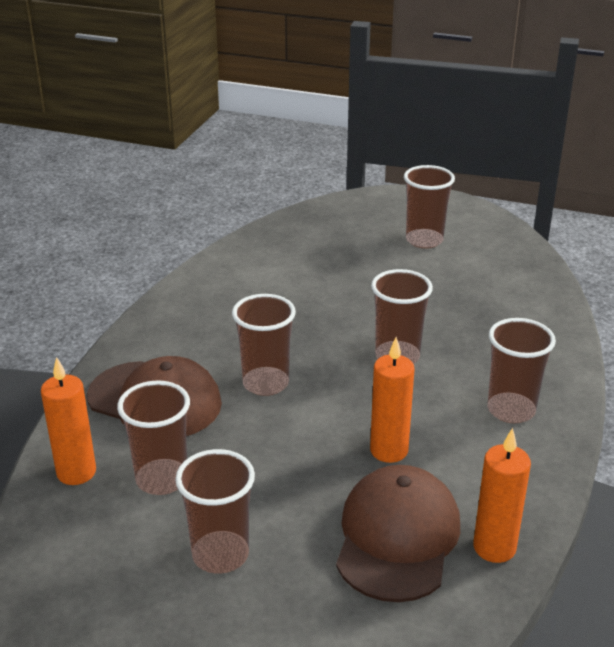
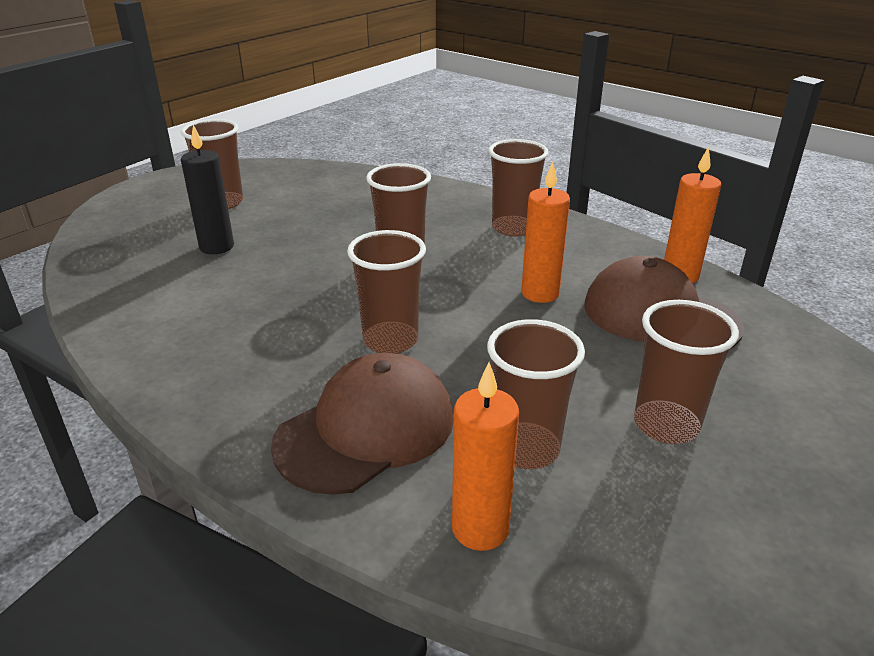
camera: 70 degrees left, 0 degrees up
(349, 263) = (217, 247): none -> black candle

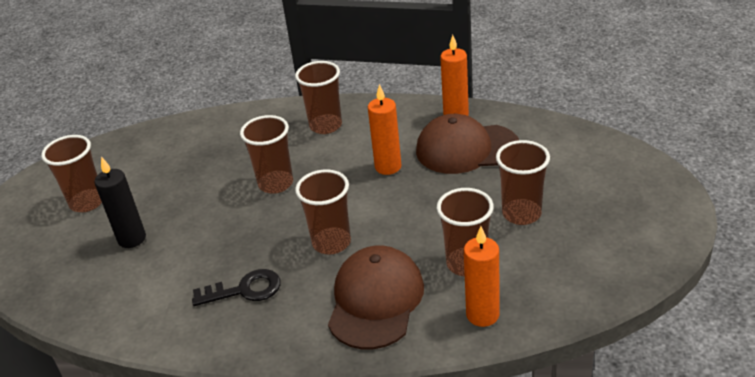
camera: 30 degrees left, 5 degrees up
(250, 342) = (245, 290): none -> black key

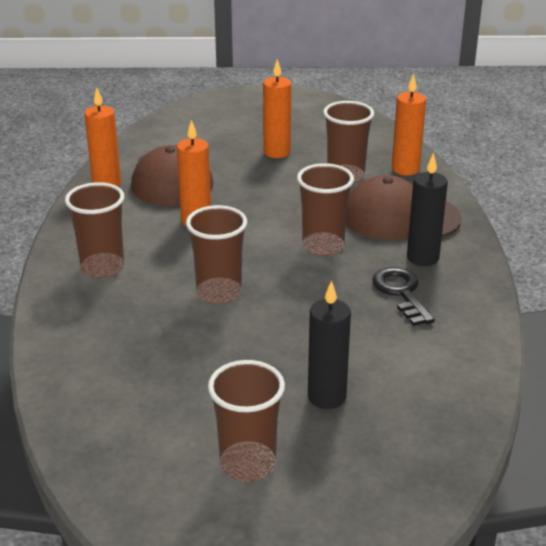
camera: 100 degrees left, 5 degrees down
(297, 310) = (422, 258): none -> black candle
(521, 214) = (277, 152): brown cup -> orange candle

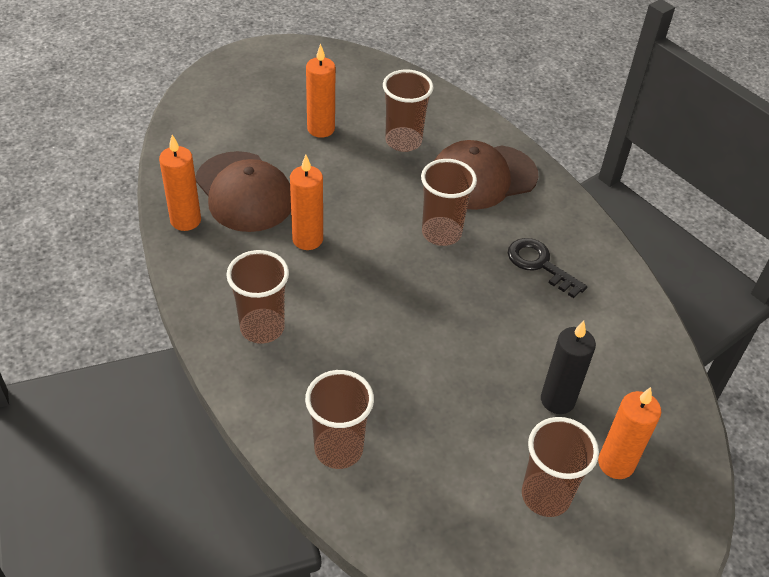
camera: 30 degrees left, 15 degrees up
(219, 293) = (391, 320): brown cup -> brown cup (338, 449)
(405, 169) = (449, 117): orange candle -> orange candle (616, 464)
(422, 258) = (531, 219): black candle -> none

